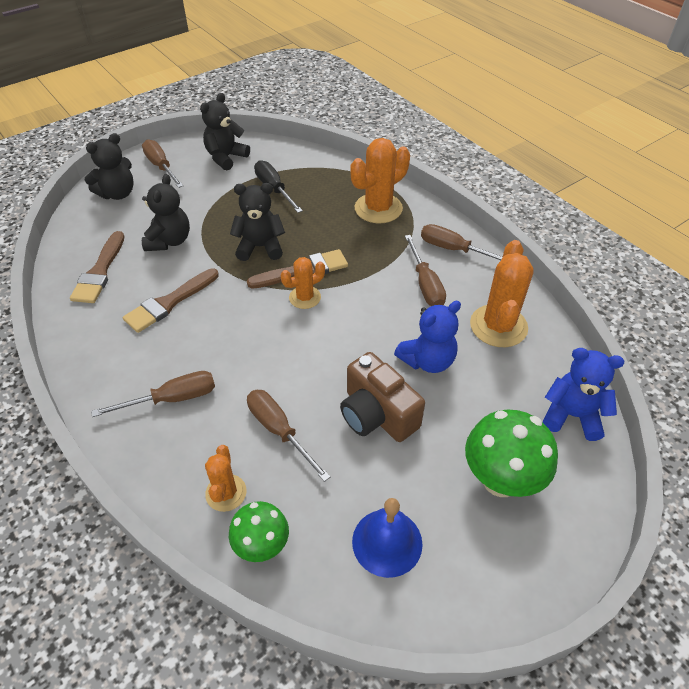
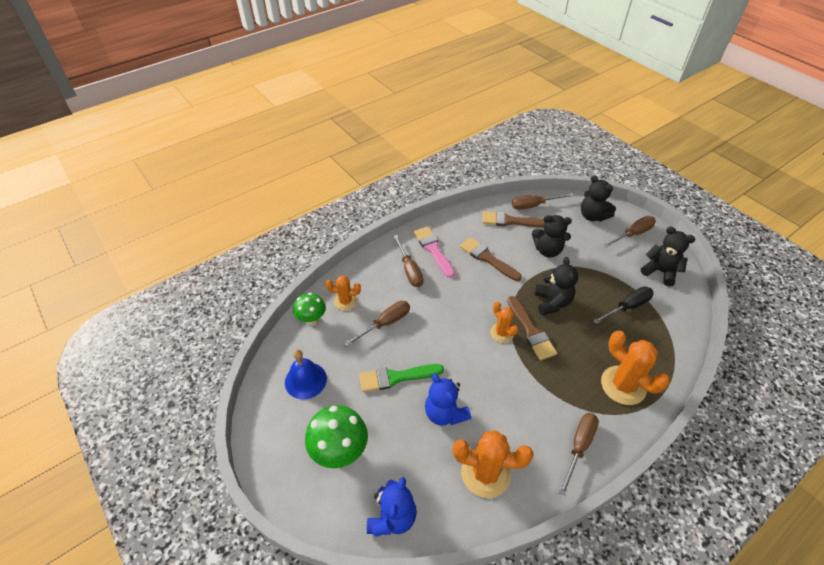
camera: 90 degrees right, 0 degrees up
(134, 366) = (433, 250): none -> pink brush
(377, 414) = (396, 377): brown camera -> green brush
(425, 284) = (529, 418): brown screwdriver -> brown screwdriver (534, 205)

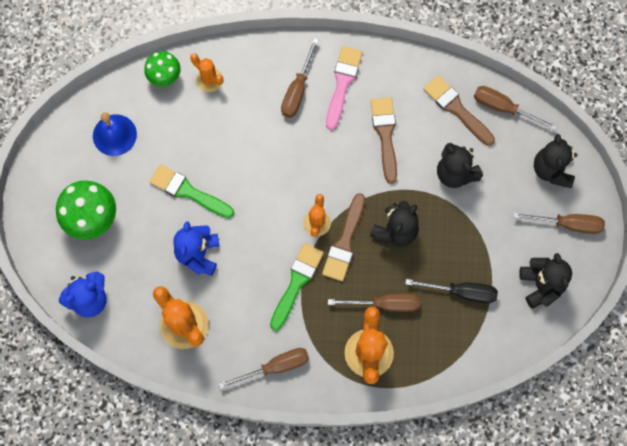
camera: 40 degrees right, 25 degrees up
(385, 323) = (224, 131): brown screwdriver -> brown screwdriver (385, 304)
(530, 378) = (296, 282): none -> green brush

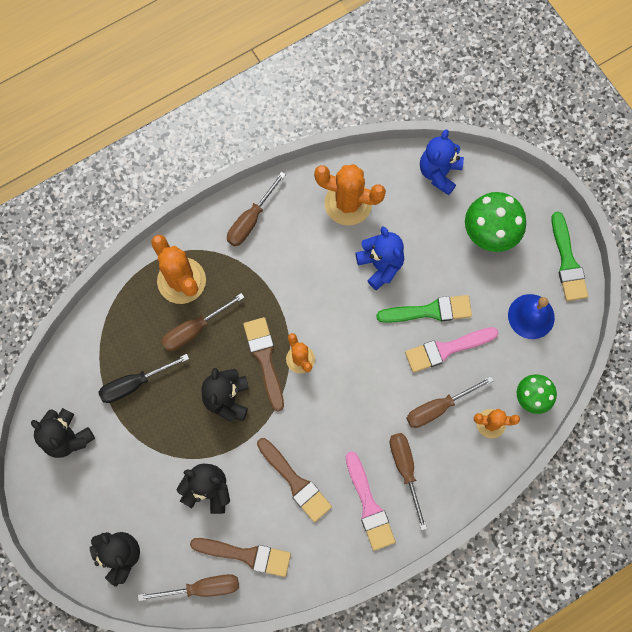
camera: 145 degrees right, 0 degrees up
(199, 154) = (446, 349): none -> pink brush
(296, 282) = (281, 297): green brush -> green brush (567, 262)
(568, 224) = (74, 511): brown screwdriver -> brown screwdriver (438, 407)

